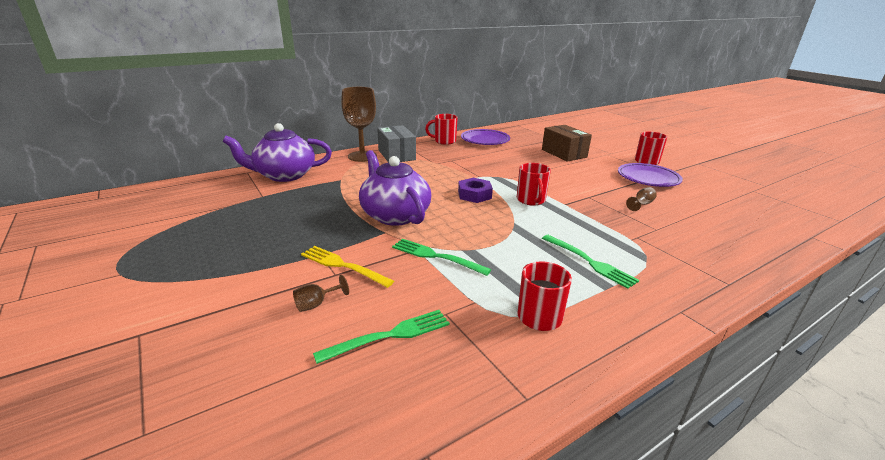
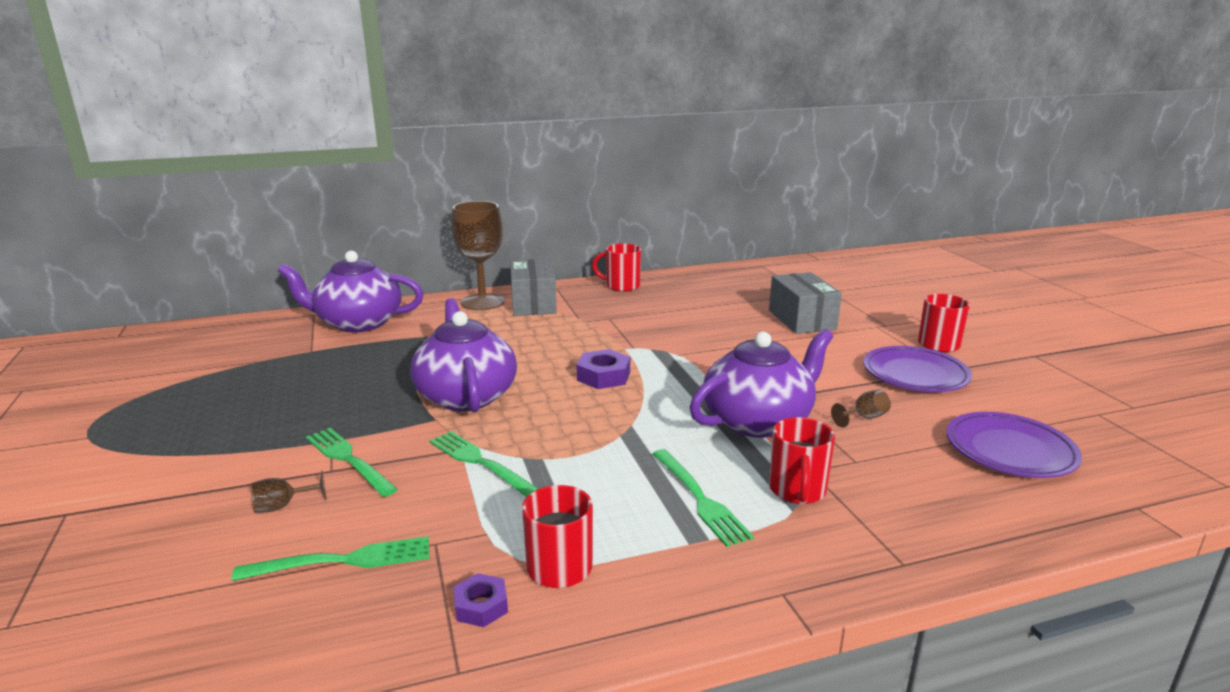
camera: 15 degrees right, 5 degrees down
(343, 266) = (348, 460): yellow fork -> green fork
(485, 140) = (687, 288): purple plate -> purple plate (1010, 451)
(508, 351) = (481, 606): none -> purple nut
(531, 200) = (685, 393): red mug -> red mug (797, 491)
(564, 153) = (802, 320): brown box -> grey box
(586, 212) = (758, 421): none -> purple teapot

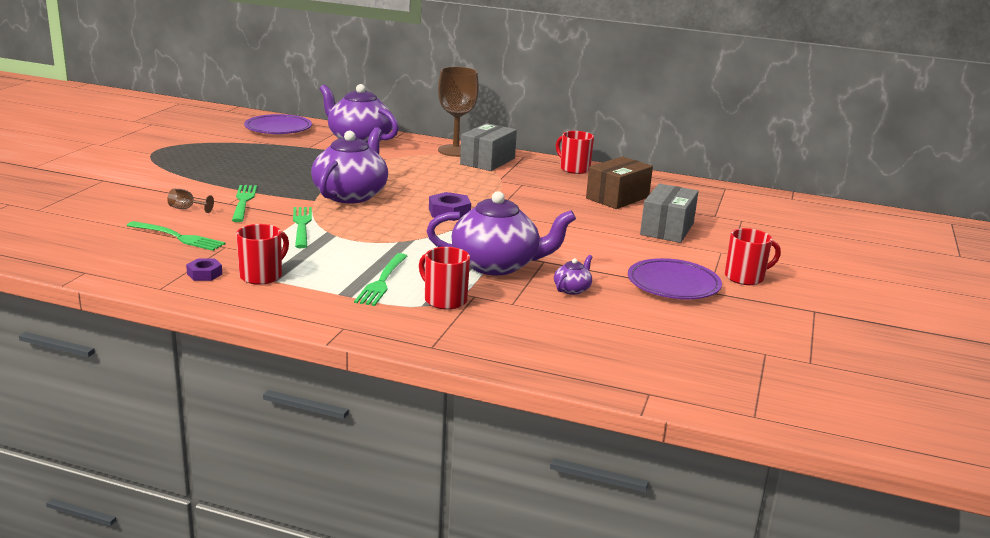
camera: 35 degrees right, 0 degrees up
(709, 303) = (617, 198): none -> brown box
(797, 491) = (444, 300): red mug -> red mug turned 90 degrees clockwise
(864, 417) = (572, 289): brown goblet -> purple teapot
(1010, 451) = (633, 340): purple plate -> purple plate (278, 129)

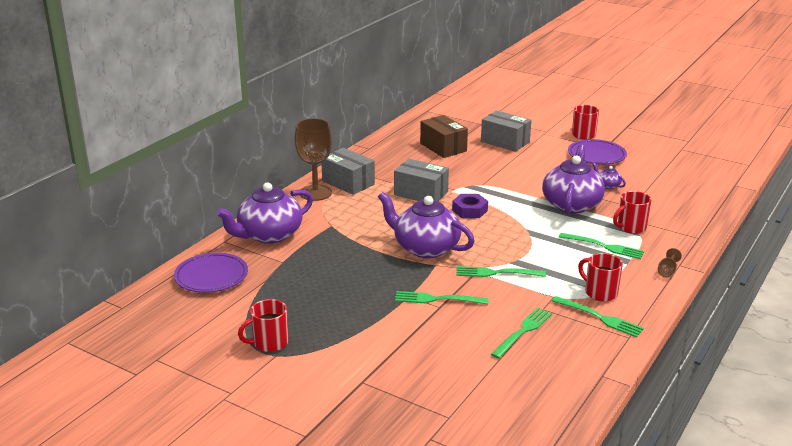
camera: 75 degrees left, 5 degrees up
(186, 209) = (453, 329): brown goblet -> brown goblet (667, 271)
(204, 274) = (599, 317): purple nut -> green fork
(480, 190) = (421, 193): none -> grey box
(573, 169) = (375, 152): red mug -> red mug (269, 343)

